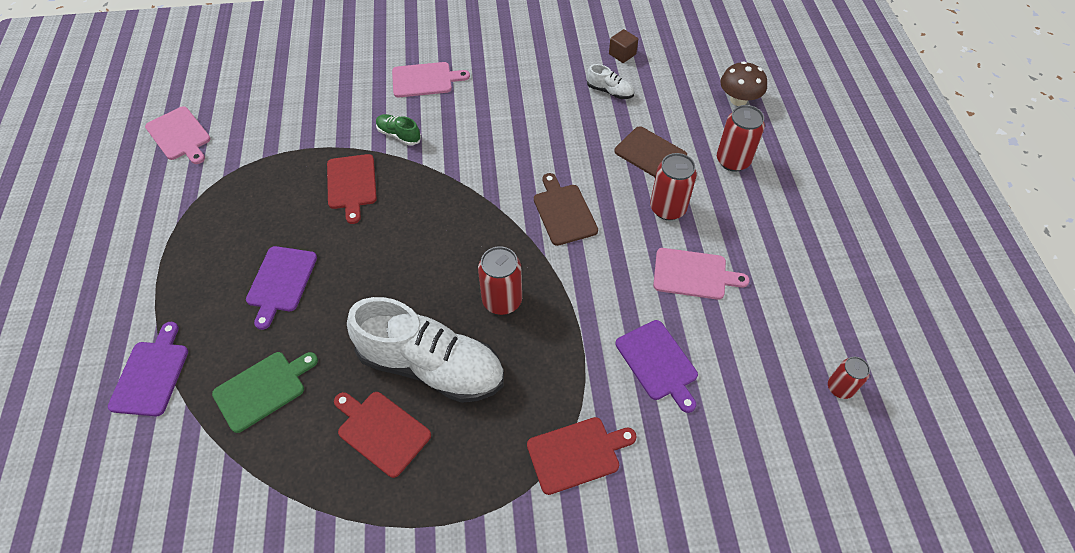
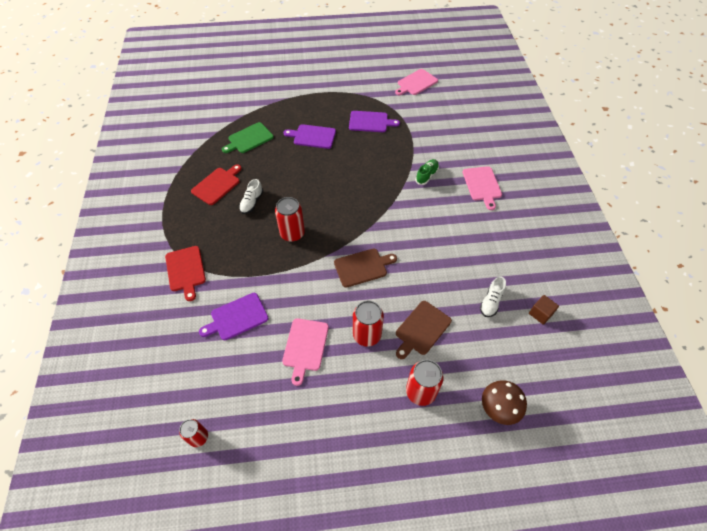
camera: 90 degrees right, 0 degrees up
(151, 374) = (263, 101): purple cutting board -> purple cutting board (370, 122)
(263, 389) = (249, 139): green cutting board -> green cutting board turned 90 degrees clockwise
(351, 184) = (383, 157): red cutting board -> none
(431, 366) = (252, 202): white shoe -> white shoe, size x0.42

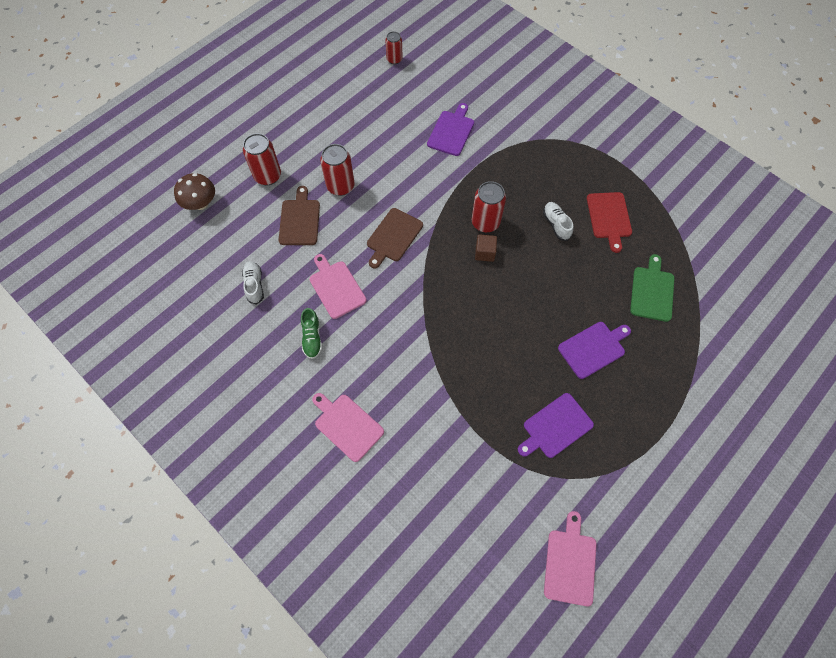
camera: 140 degrees right, 10 degrees up
(186, 270) = (531, 133): red cutting board -> none
(305, 347) = (379, 147): pink cutting board -> pink cutting board (336, 287)
(426, 175) = (419, 391): green shoe -> green shoe (312, 337)
(540, 314) = (202, 305): brown cube -> brown cube (485, 253)

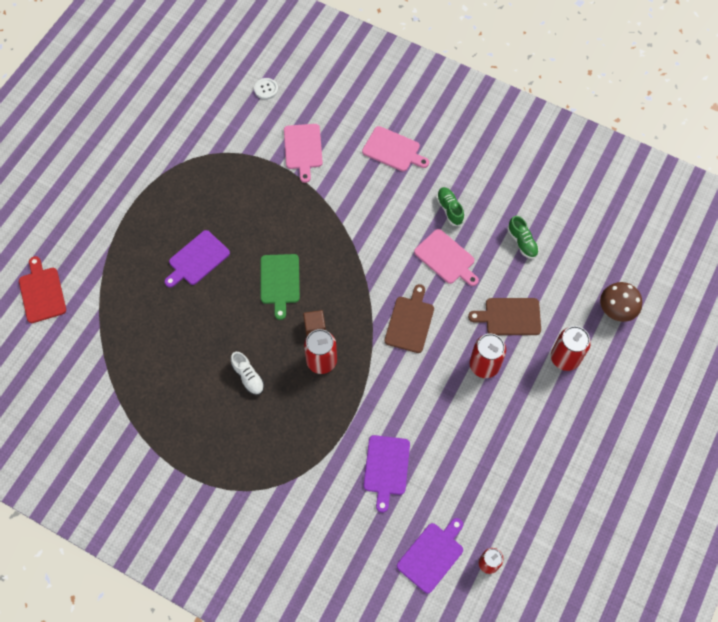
camera: 165 degrees right, 0 degrees up
(254, 285) = (522, 242): white shoe -> green shoe
(300, 220) = (509, 317): brown cutting board -> brown cutting board turned 105 degrees clockwise
(480, 559) = (266, 89): none -> white button
(555, 427) = (223, 188): purple cutting board -> purple cutting board (432, 555)
(570, 563) = (200, 102): pink cutting board -> pink cutting board (303, 149)
(609, 218) = (193, 399): red cutting board -> red cutting board (42, 292)
(652, 291) = (145, 327): green cutting board -> green cutting board (280, 282)

